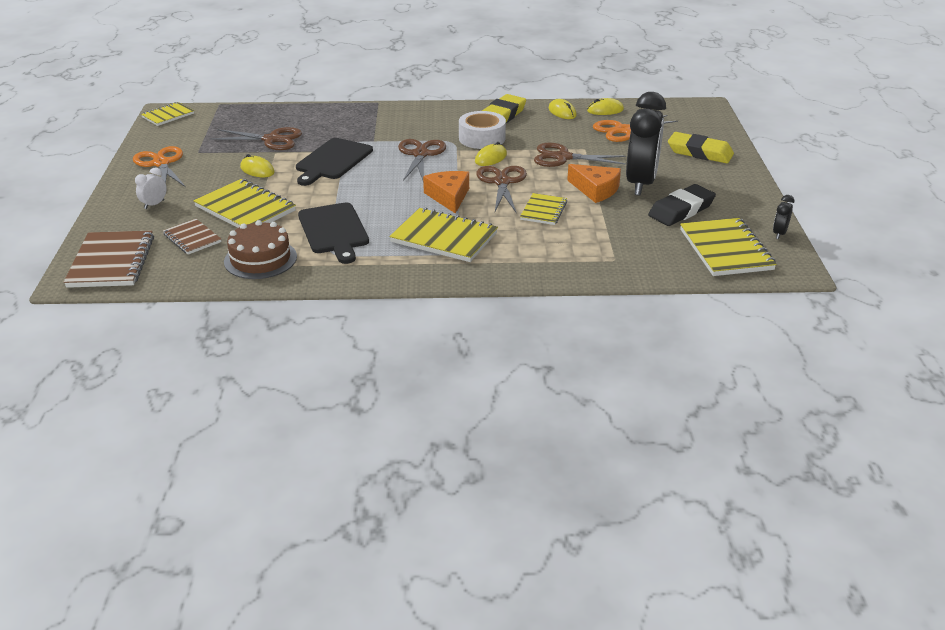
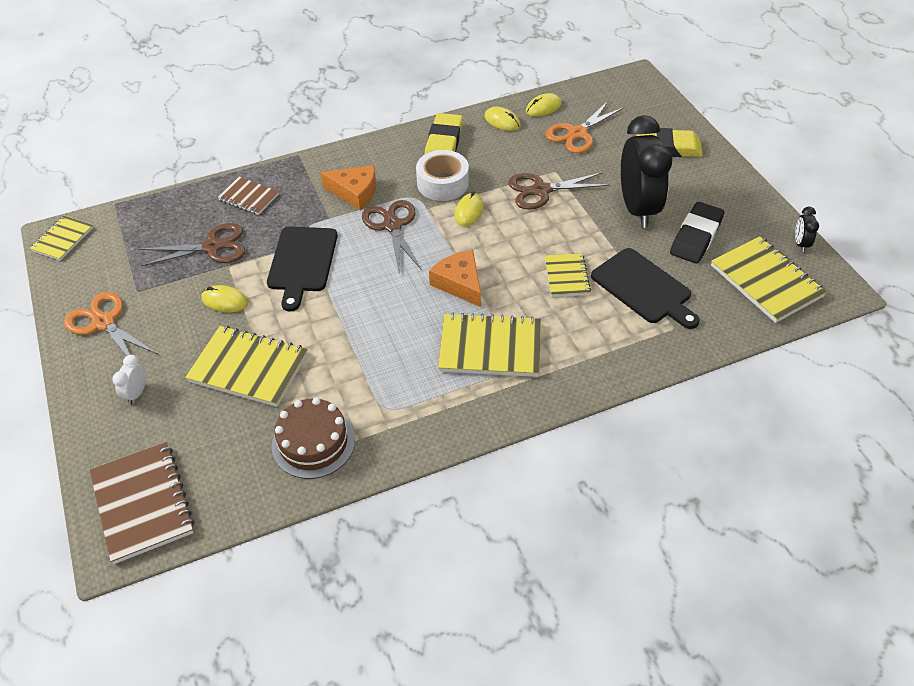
camera: 20 degrees left, 15 degrees up
(192, 238) = (215, 434): brown notebook -> brown notebook (249, 197)
(334, 231) = (368, 373): black cutting board -> black cutting board (644, 288)
(502, 182) = (501, 245): brown scissors -> none
(596, 190) = (600, 230): orange cheese -> orange cheese (355, 192)

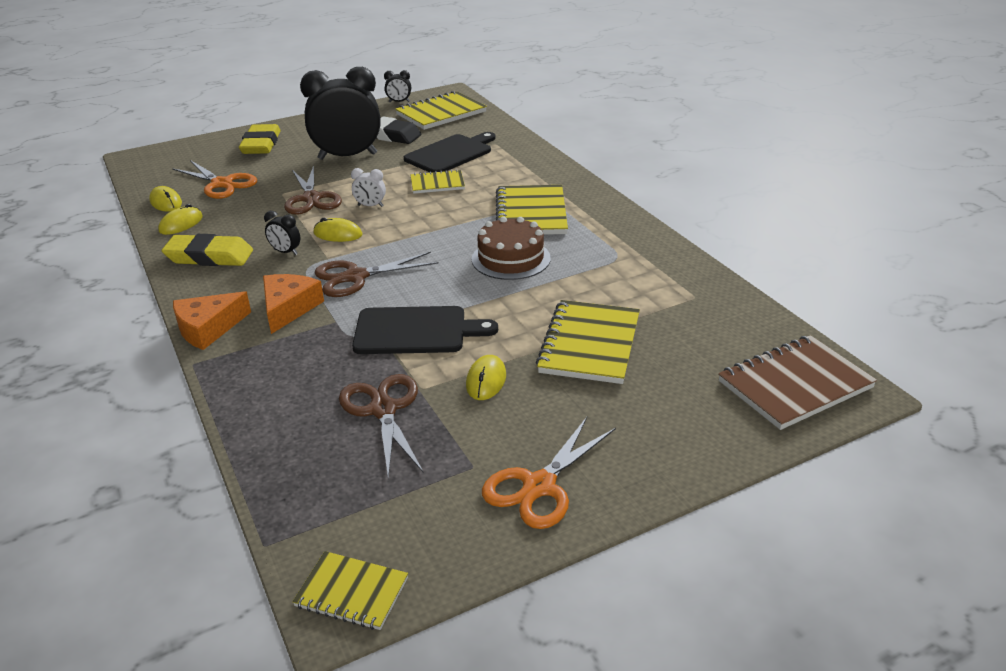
camera: 95 degrees left, 15 degrees down
(137, 393) = (652, 423): white clock -> white clock (370, 206)
(249, 197) = (280, 394): brown notebook -> none
(313, 442) = (672, 291): brown cake -> brown cake (511, 258)
(442, 183) = (286, 252): white tape -> black clock
(459, 283) = (448, 232): orange cheese -> orange cheese (208, 328)

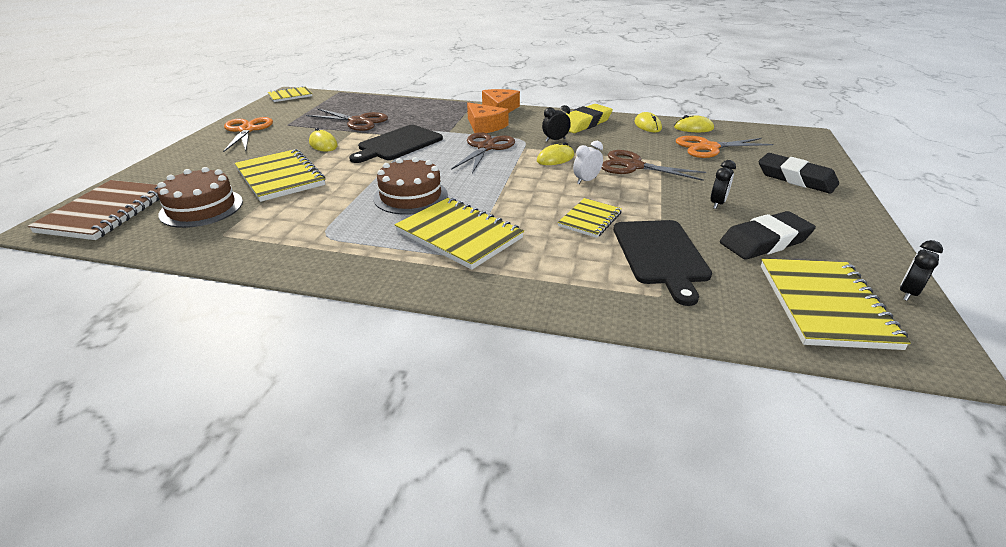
camera: 130 degrees right, 0 degrees up
(261, 144) = (796, 178): yellow eraser -> black eraser
(347, 156) = (717, 203): black clock -> black clock, size x0.41
(696, 339) = (201, 208): none -> brown cake

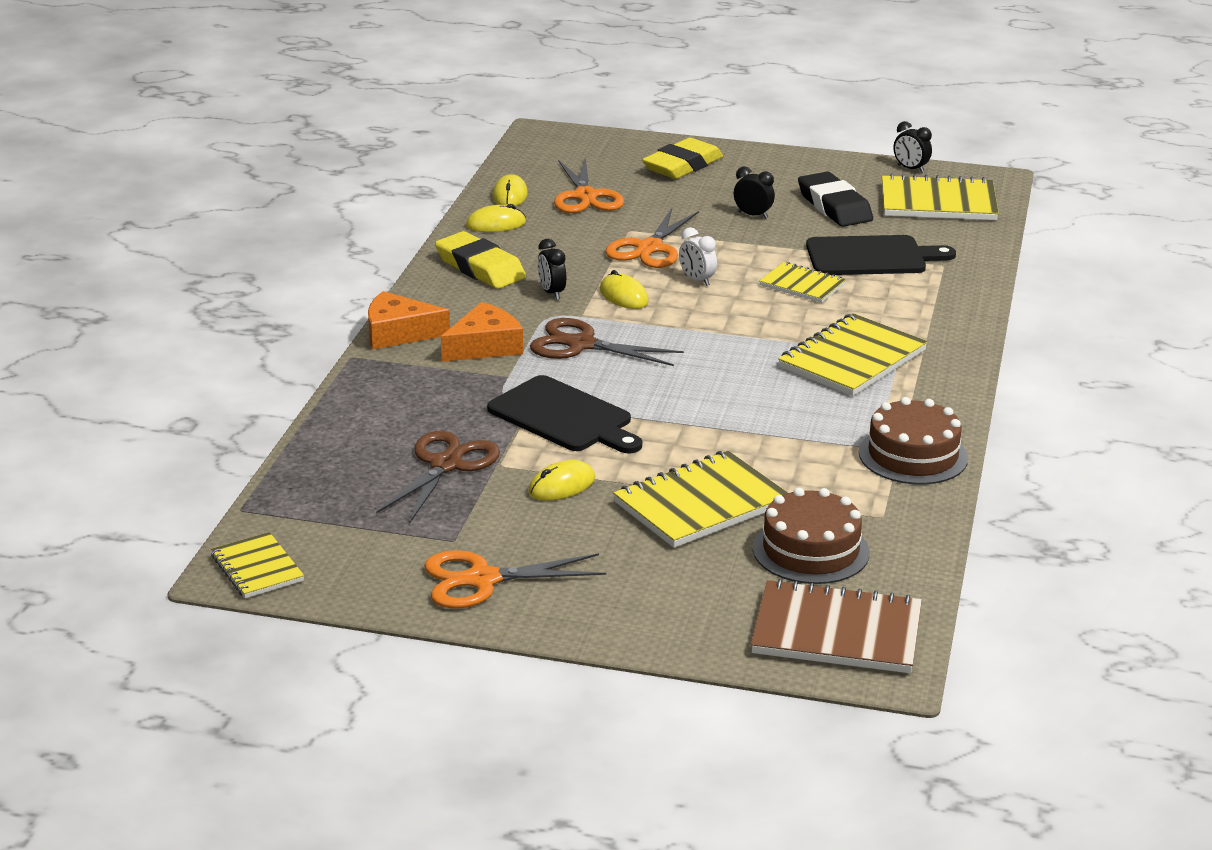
camera: 90 degrees left, 5 degrees down
(410, 196) = (755, 394): brown cake -> brown cake (913, 455)
(633, 166) = (650, 248): brown scissors -> orange scissors
(796, 178) = (682, 165): black eraser -> yellow eraser

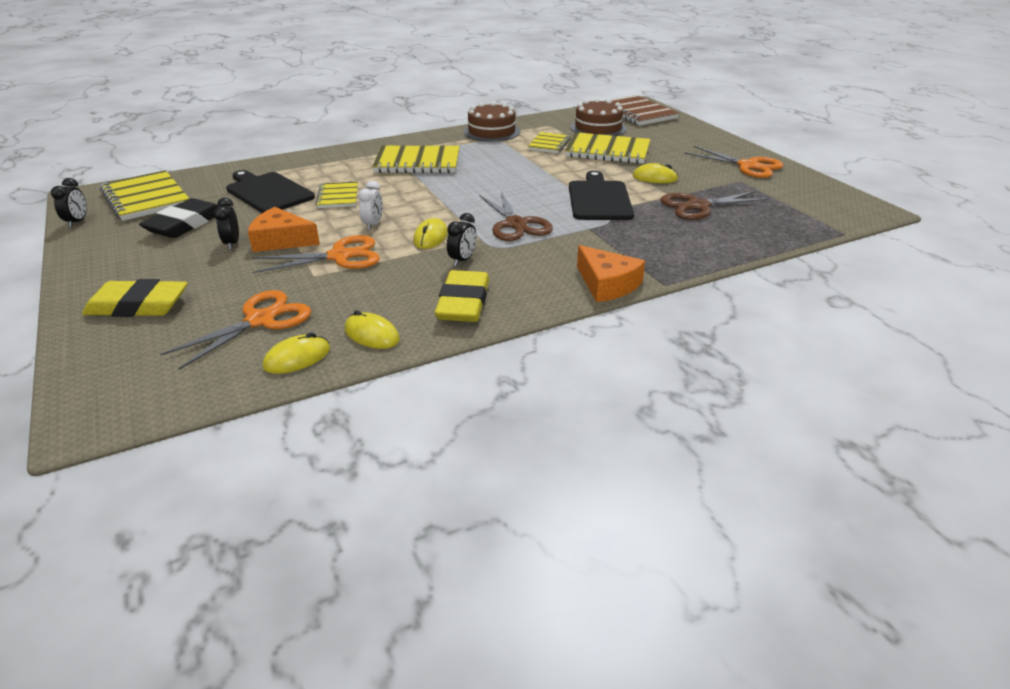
camera: 130 degrees left, 5 degrees up
(257, 568) = (859, 207): yellow notebook -> yellow notebook (549, 144)
(485, 346) = (569, 249): orange cheese -> orange cheese (281, 240)

